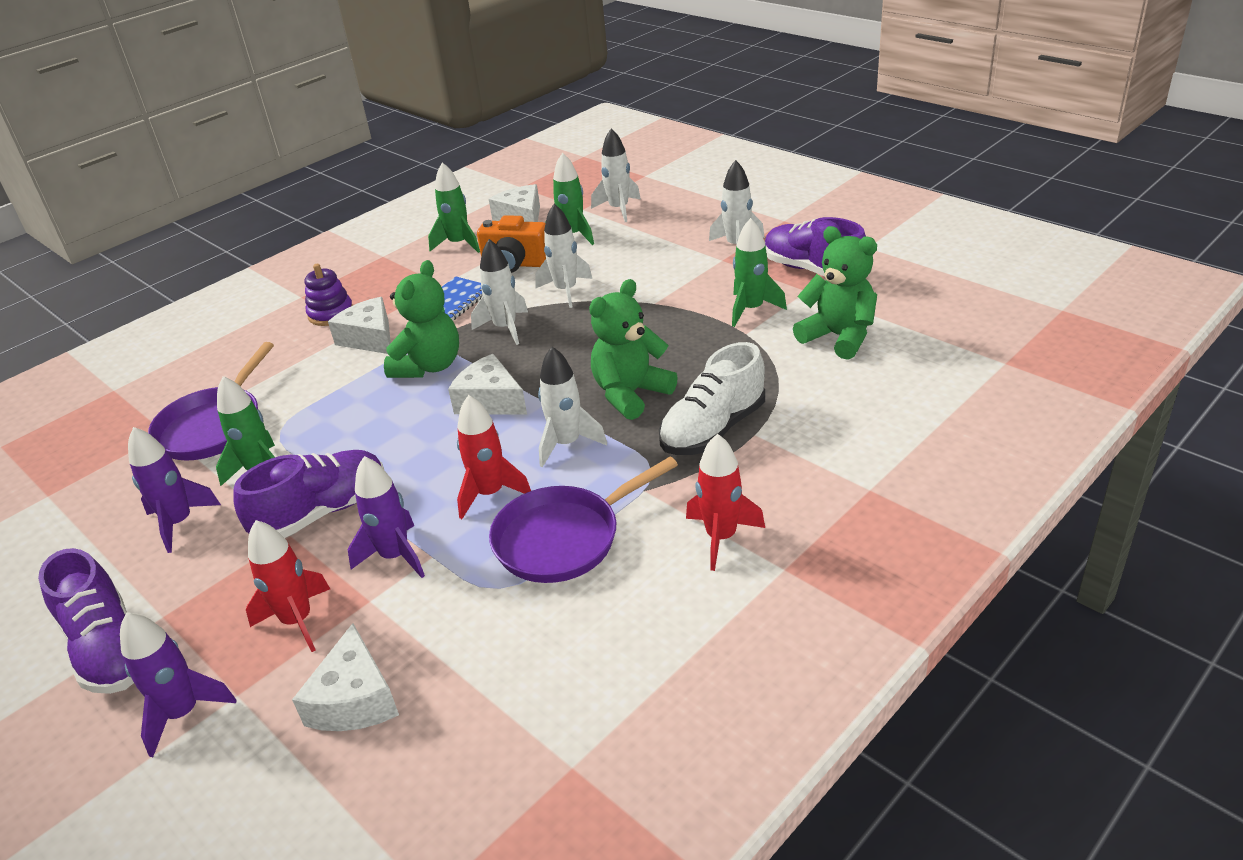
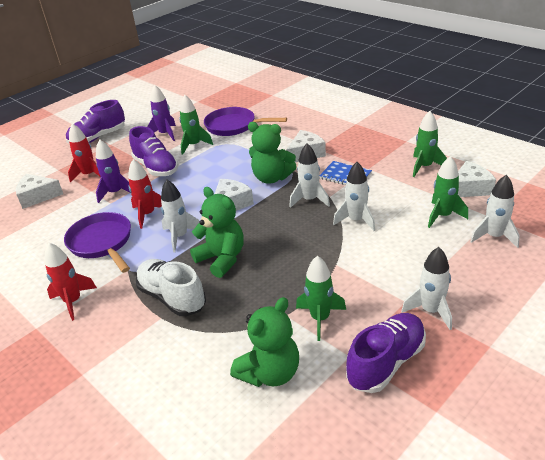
camera: 90 degrees right, 0 degrees up
(183, 713) = (56, 160): purple rocket -> none
(331, 314) = (334, 136): purple stacking toy -> none
(515, 264) = (395, 194): orange camera -> none

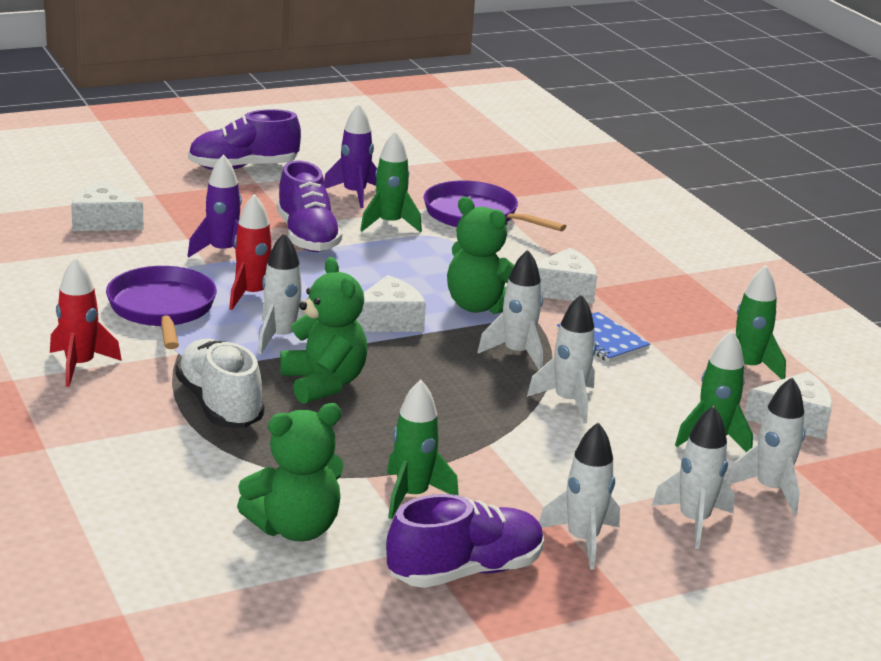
camera: 15 degrees right, 10 degrees down
(89, 175) = (197, 216): red rocket -> none
(475, 273) = (694, 521): none -> white rocket

